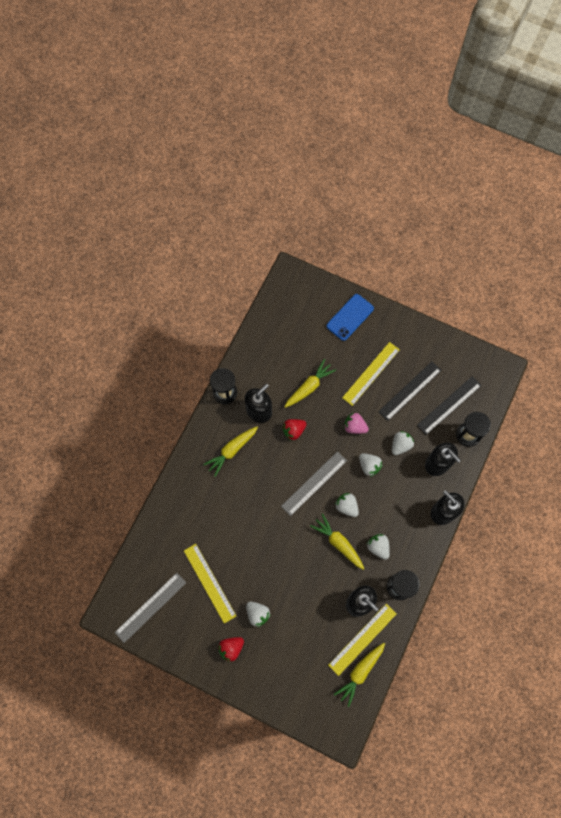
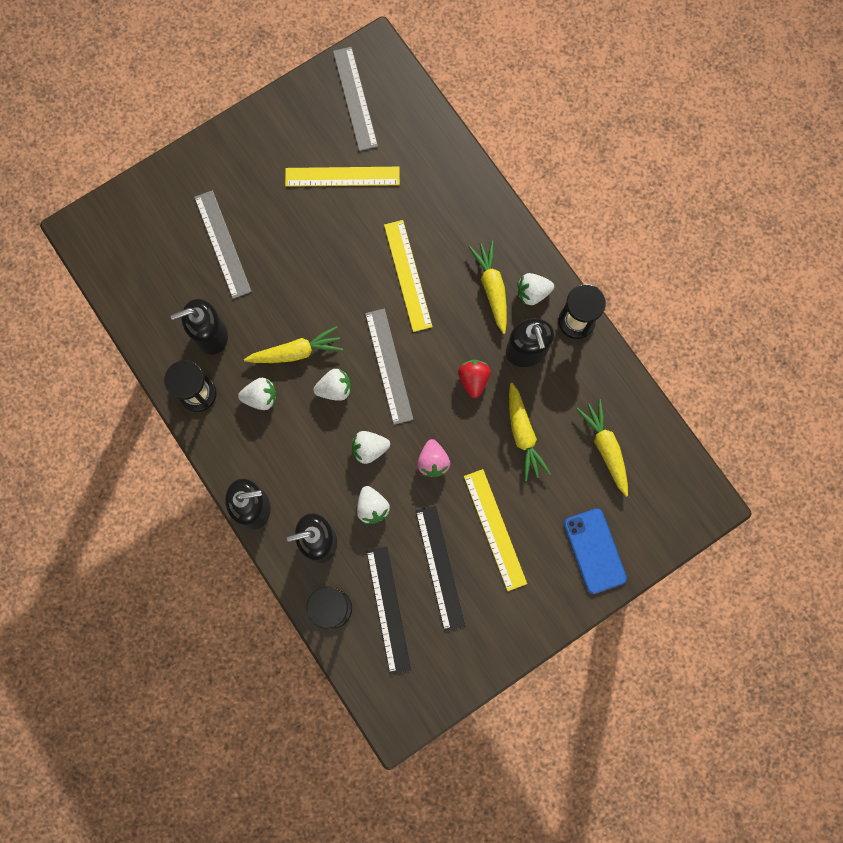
camera: 120 degrees right, 5 degrees up
(231, 648) = (253, 162): red strawberry -> none
(257, 614) = (272, 211): white strawberry -> white strawberry (532, 293)
(297, 632) = (223, 244): none -> grey ruler
(354, 426) = (433, 462): pink strawberry -> pink strawberry turned 120 degrees clockwise
(360, 672) = (132, 289): yellow carrot -> yellow carrot (605, 448)
(362, 639) = (166, 314): yellow ruler -> yellow ruler (407, 275)

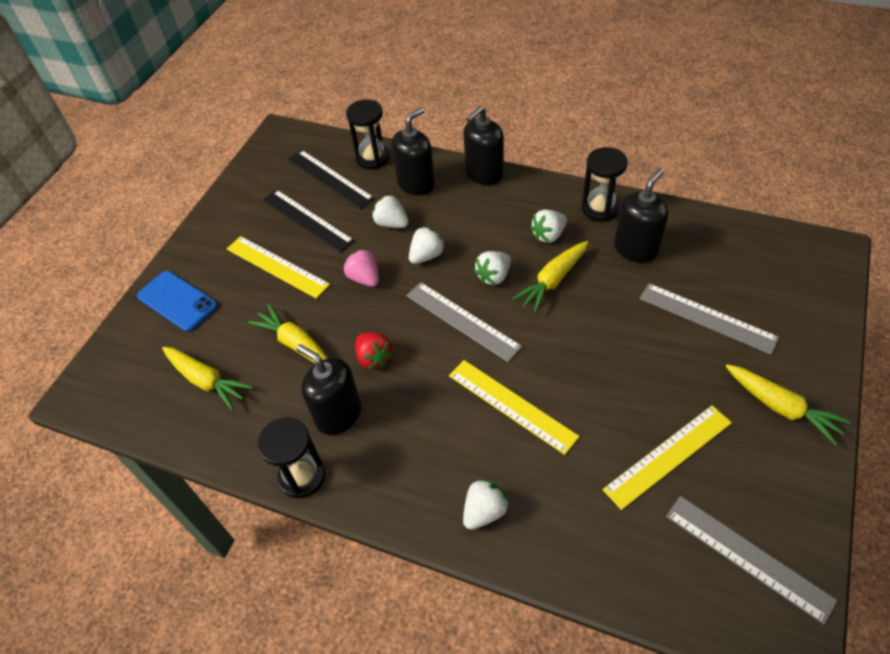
camera: 150 degrees right, 25 degrees down
(492, 288) = (416, 450): yellow carrot -> yellow carrot (781, 407)
(532, 293) = (369, 474): white strawberry -> white strawberry (484, 511)

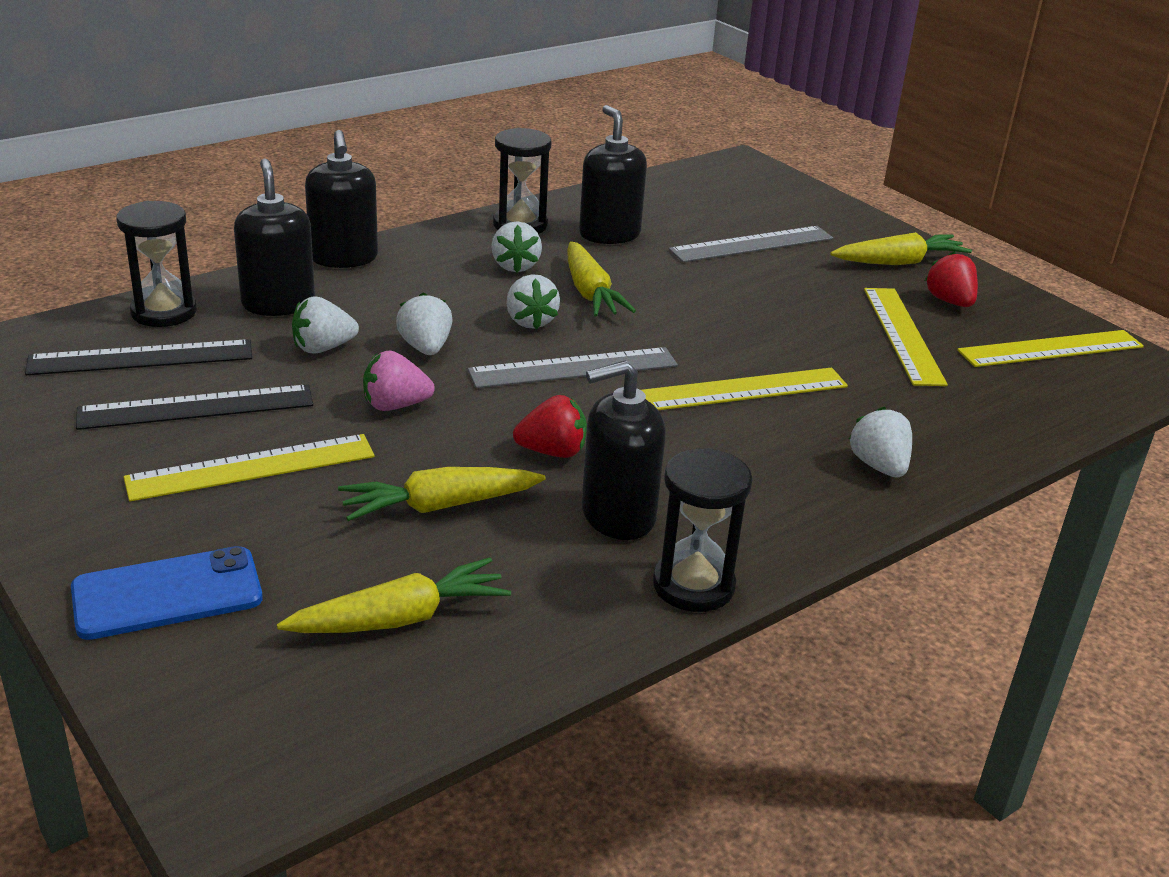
camera: 65 degrees left, 20 degrees down
(748, 556) = (1050, 348): grey ruler -> yellow ruler
(752, 463) = (949, 301): none -> red strawberry

